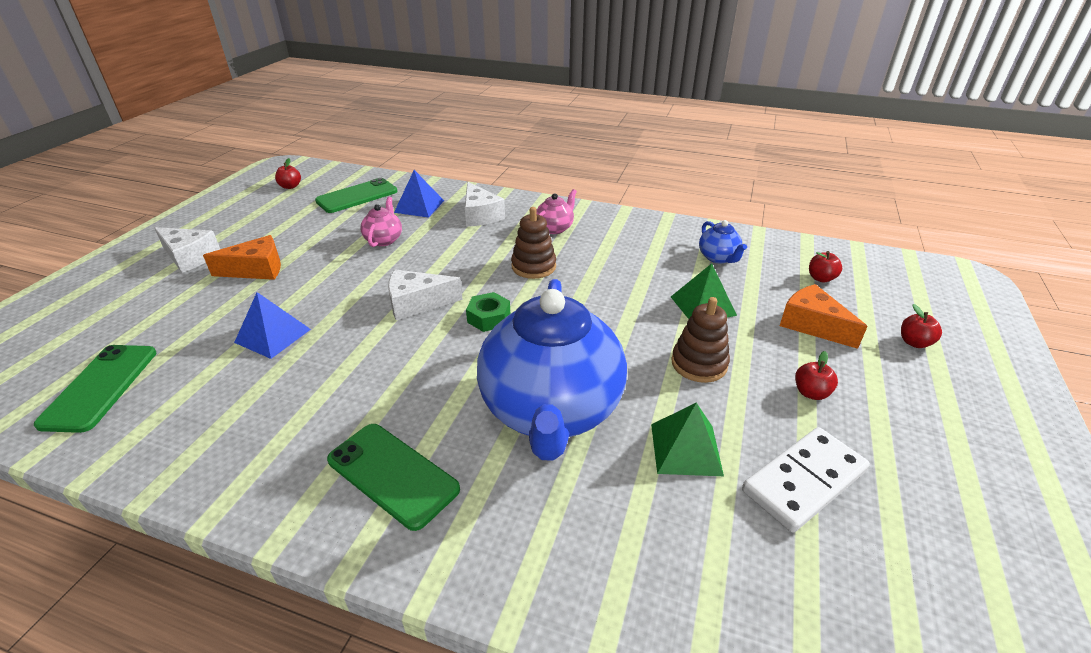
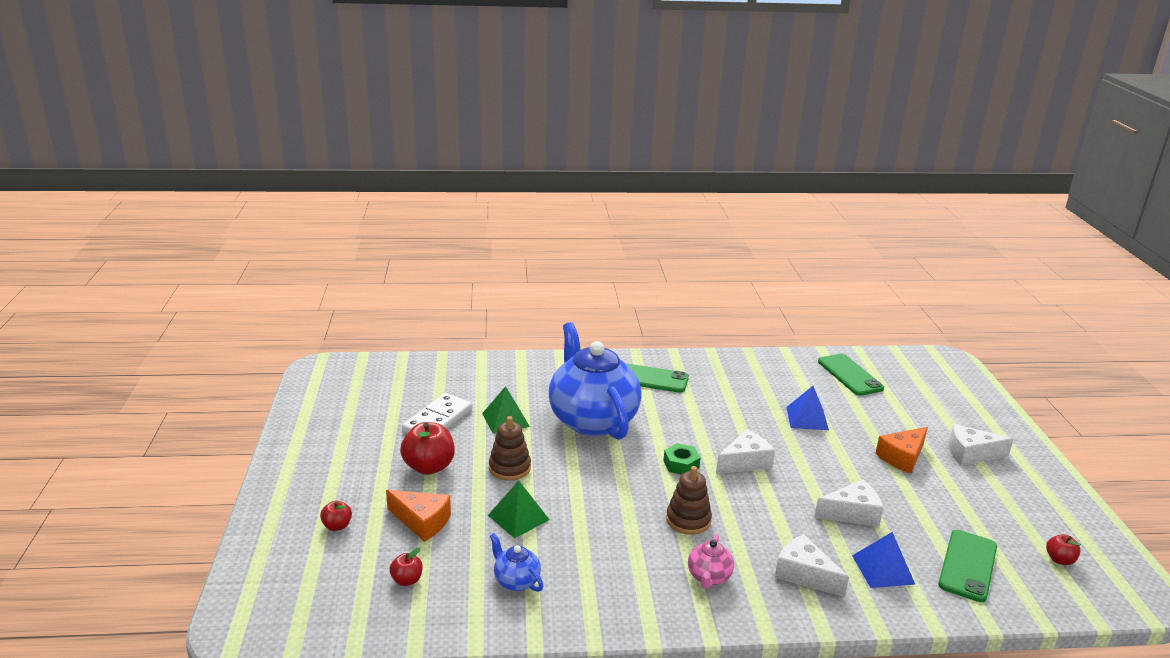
camera: 155 degrees right, 10 degrees down
(384, 240) = (852, 513): pink teapot -> white cheese
(811, 393) = (429, 467): red apple -> red apple, size x1.91

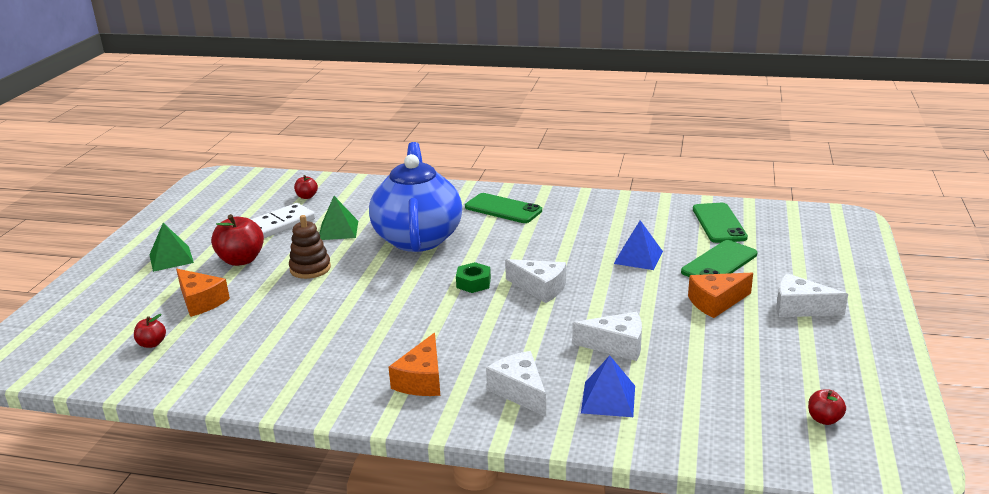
camera: 20 degrees right, 0 degrees up
(337, 526) = (130, 296): red apple -> red apple (307, 196)
(516, 581) = (242, 357): blue teapot -> none
(518, 517) = (286, 308): green pyramid -> green pyramid (171, 258)
(688, 520) = (441, 330): brown stacking toy -> none
(709, 577) = (422, 380): pink teapot -> orange cheese
(745, 462) = (540, 288): white cheese -> white cheese turned 45 degrees clockwise
(968, 566) = (708, 409): green phone -> green phone (719, 263)

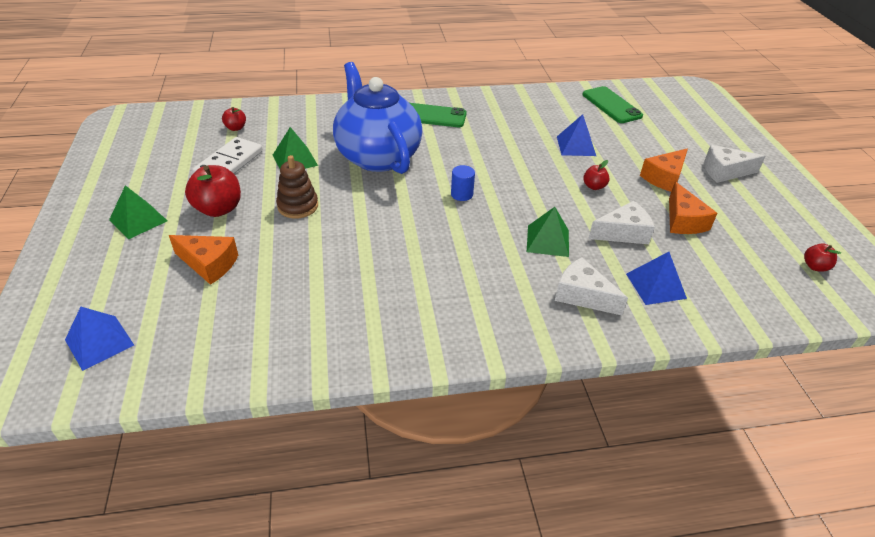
camera: 25 degrees left, 15 degrees up
(77, 341) = (99, 342): none -> blue pyramid
(152, 344) = (190, 325): red apple -> red apple (594, 186)
(422, 380) = (491, 303): orange cheese -> orange cheese (683, 221)
(473, 283) = (462, 194): green nut -> blue cylinder
(527, 338) = (548, 240): none -> green pyramid
(540, 288) = (521, 189): white cheese -> none
(719, 263) = (639, 141): green phone -> none

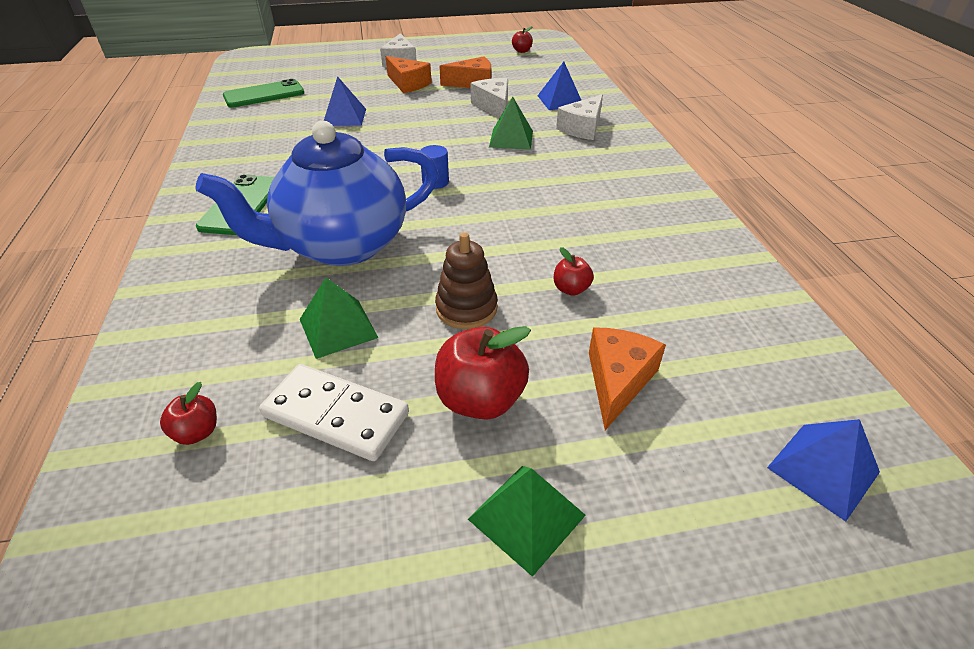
camera: 90 degrees left, 0 degrees up
(594, 186) = (421, 113): red apple -> red apple (571, 289)

